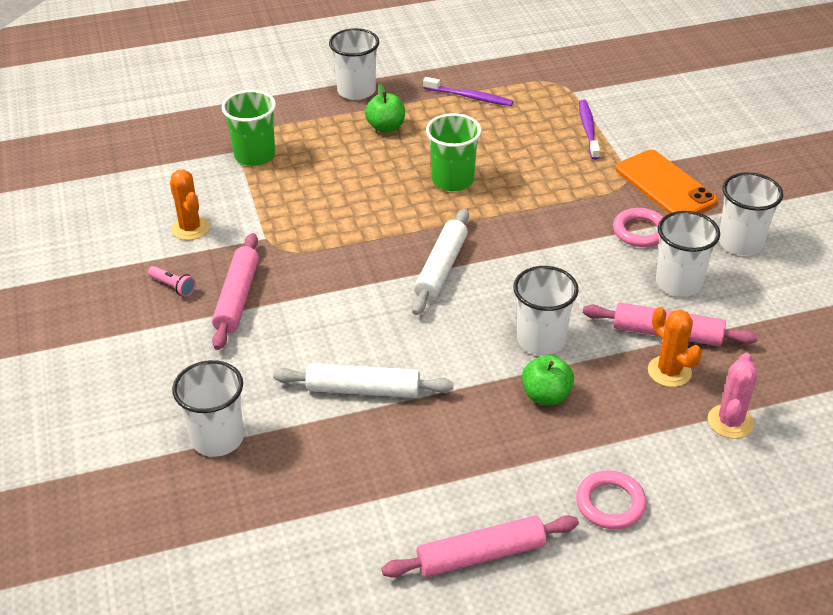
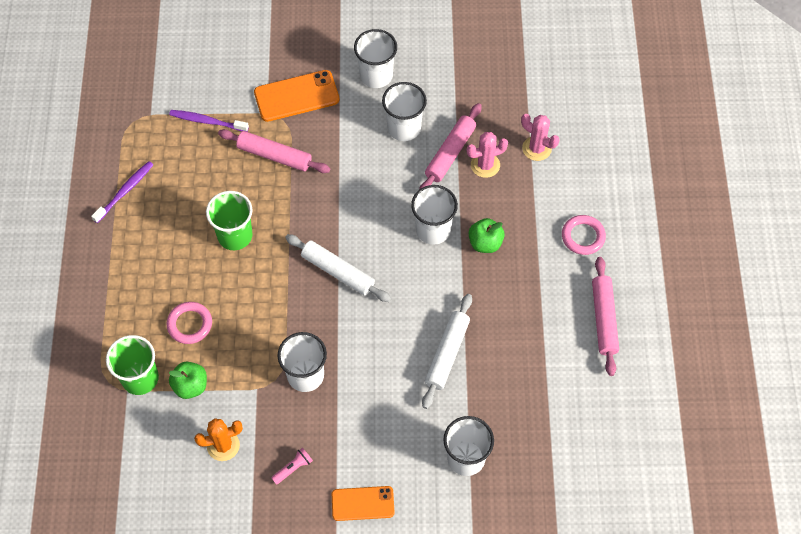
camera: 75 degrees left, 20 degrees up
(138, 353) = (362, 503): none -> orange phone
(237, 298) = (323, 422): pink rolling pin -> pink rolling pin (274, 155)
(356, 91) = (76, 277): white cup -> white cup (305, 375)
(386, 127) = (142, 266): green apple -> green apple (190, 386)
(640, 231) = (342, 131): pink ring -> pink ring (190, 324)
(669, 371) = (485, 165): orange cactus -> pink cactus

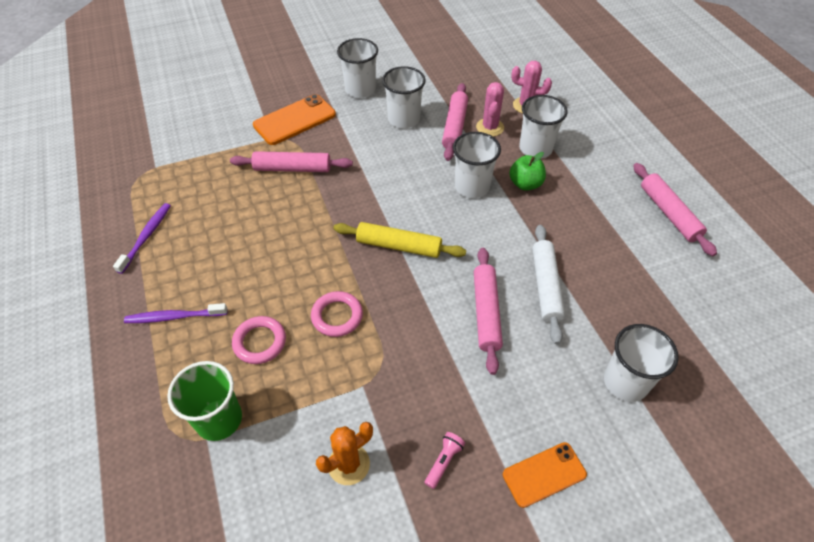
camera: 20 degrees left, 10 degrees down
(190, 386) = (284, 408): green apple -> none
(207, 121) = (215, 158): purple toothbrush -> purple toothbrush (175, 317)
(235, 235) = (279, 244): green cup -> none
(305, 375) = (411, 354): white cup -> white cup (535, 148)
(338, 272) = (399, 246): white rolling pin -> yellow rolling pin
(383, 360) = (486, 313): none -> pink rolling pin
(485, 165) = (490, 127): pink cactus -> pink cactus turned 45 degrees counterclockwise
(583, 236) = (606, 156): pink ring -> pink ring (337, 316)

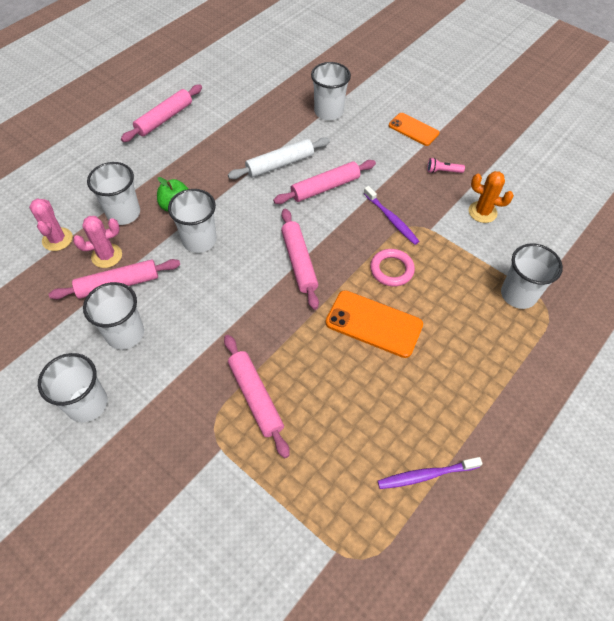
camera: 120 degrees left, 5 degrees up
(175, 317) = (477, 381): purple toothbrush -> purple toothbrush (391, 219)
(219, 419) = (518, 294): green cup -> white cup
(260, 342) = (449, 306): pink ring -> none
(294, 120) = (176, 444): orange phone -> orange phone (374, 324)
(399, 246) = (299, 262): yellow rolling pin -> pink rolling pin

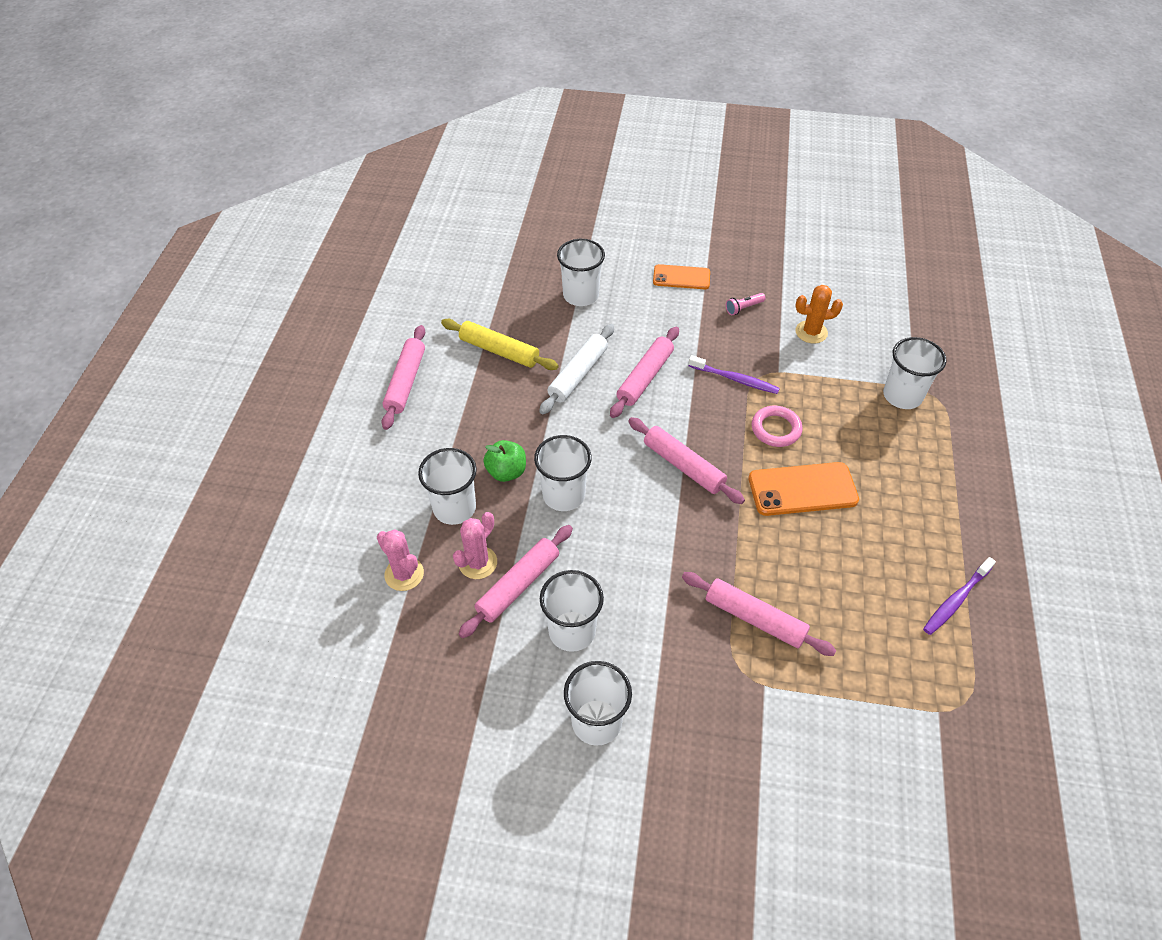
camera: 30 degrees left, 5 degrees down
(240, 125) = (499, 351): none -> yellow rolling pin

